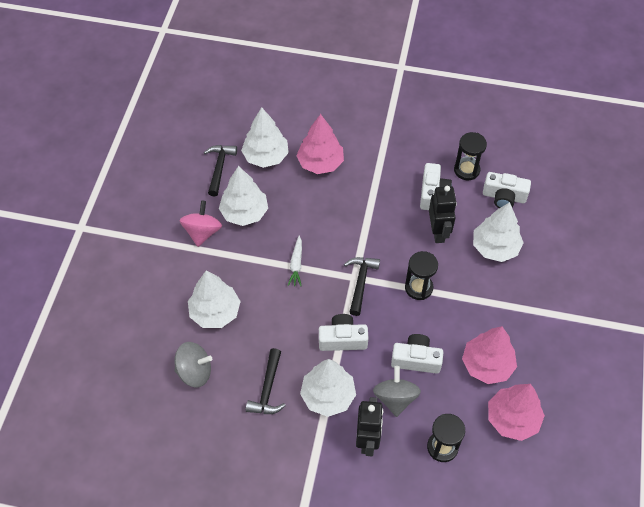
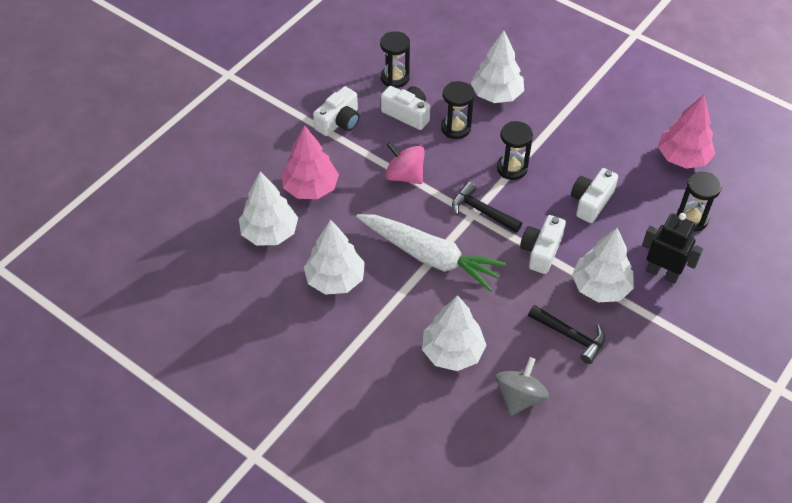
camera: 65 degrees left, 5 degrees down
(202, 232) = (338, 328): pink spinning top -> pink spinning top (405, 175)
(219, 168) = (257, 281): black hammer -> none
(296, 264) = (430, 257): white carrot -> white carrot, size x2.30
(395, 398) = (626, 234): grey spinning top -> none
(438, 232) = (456, 128): black robot -> black hourglass
(487, 365) = (620, 153): pink tree -> none
(504, 197) = (443, 65): white camera -> white camera (339, 121)

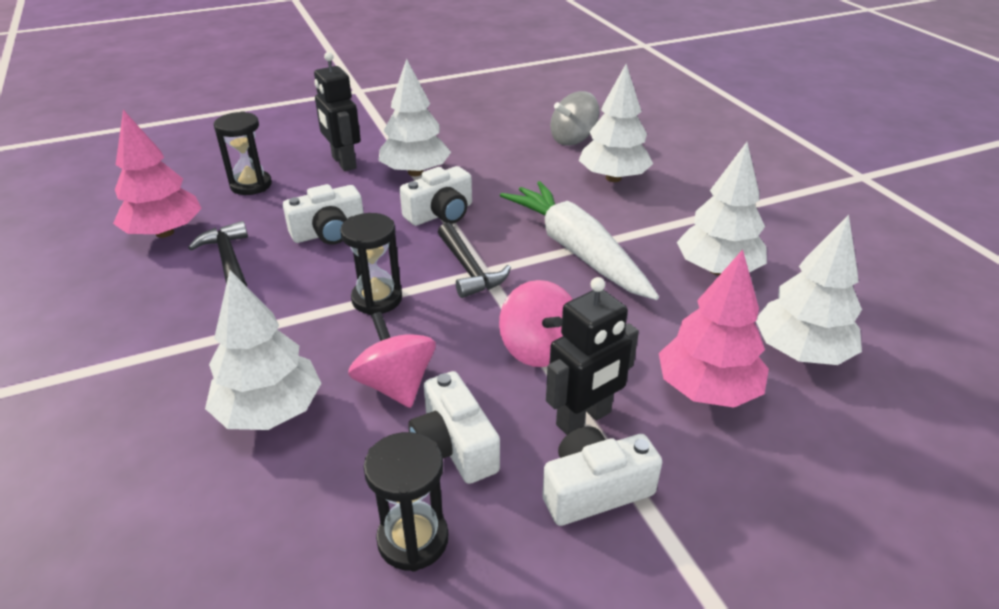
camera: 150 degrees left, 15 degrees down
(360, 149) = (584, 419): none -> black robot
(456, 128) = (396, 385): black hourglass -> pink spinning top
(570, 336) = (485, 155): black hammer -> black hammer (228, 260)

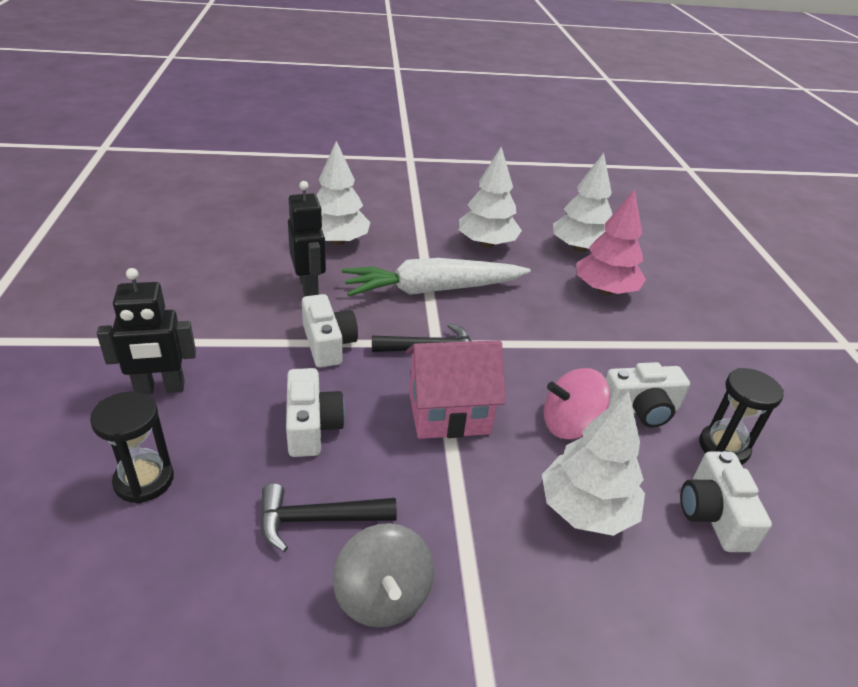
camera: 75 degrees left, 0 degrees up
(164, 232) = (206, 586): pink tree -> none
(377, 299) = (449, 413): black hourglass -> pink house
(415, 172) = (232, 341): white tree -> none
(538, 349) = (547, 342): pink spinning top -> none
(573, 139) = (253, 238): grey spinning top -> grey spinning top (382, 596)
(584, 419) = (623, 344): black robot -> black robot (309, 287)
(594, 490) = (683, 359): white camera -> white camera (714, 515)

